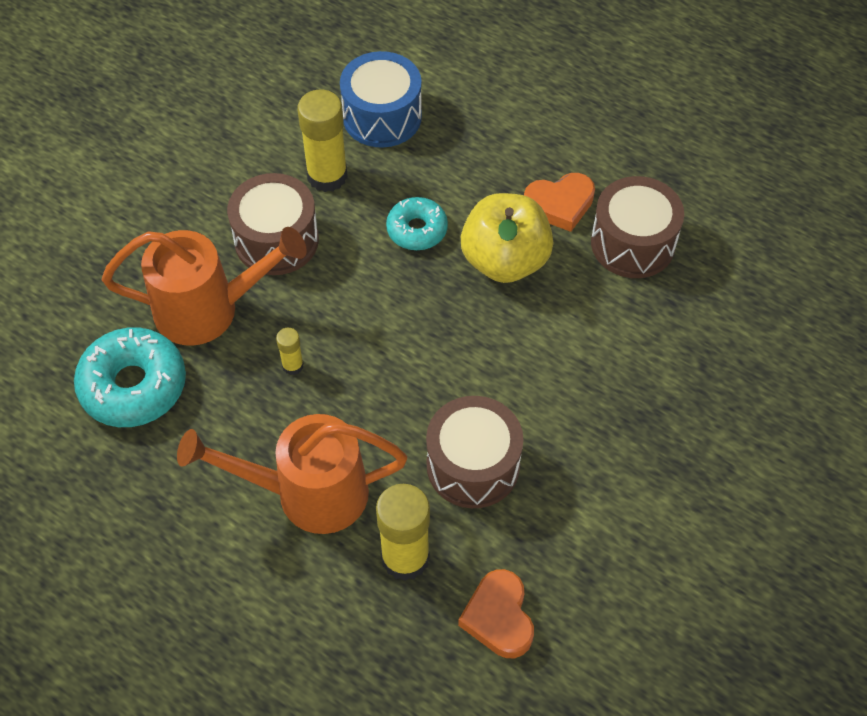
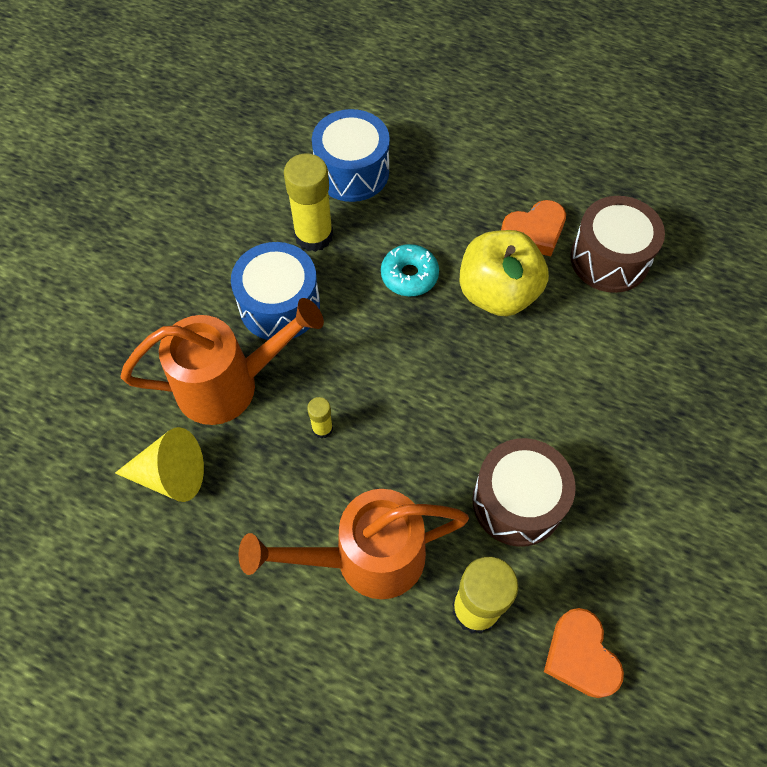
camera: 10 degrees left, 5 degrees up
(133, 386) = (171, 475): turquoise donut -> yellow cone
(276, 240) = (279, 305): brown drum -> blue drum

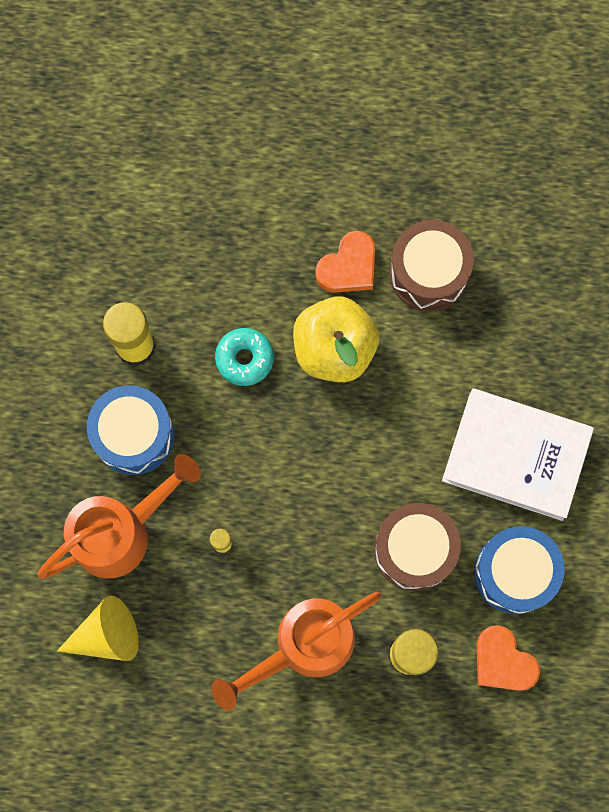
camera: 20 degrees left, 15 degrees up
(352, 172) = (144, 258): blue drum -> blue drum (515, 572)
(652, 446) = (516, 456): none -> white book

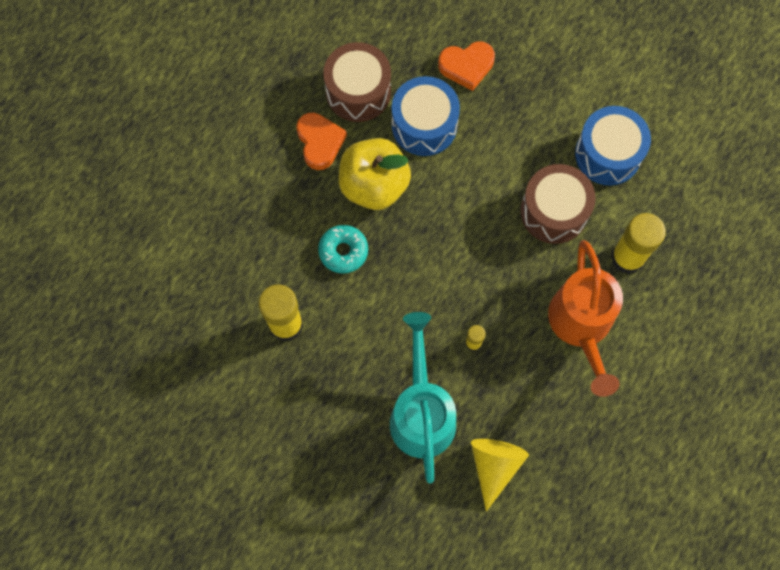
camera: 60 degrees left, 5 degrees down
(121, 532) = (422, 412): orange watering can -> turquoise watering can
(134, 435) = (353, 362): blue drum -> blue drum (424, 125)
(503, 661) = (667, 196): orange heart -> orange heart (466, 66)
(516, 456) = (525, 107): white book -> none

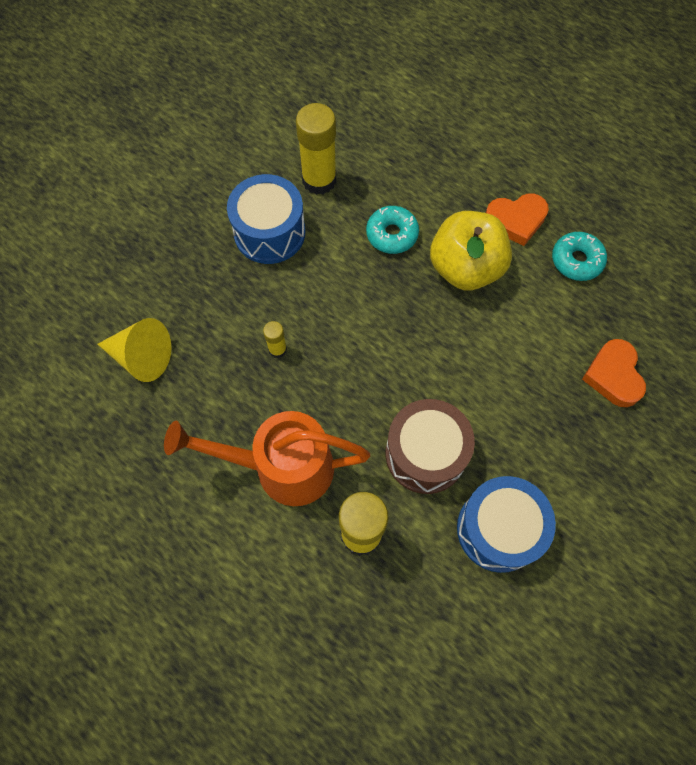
camera: 95 degrees right, 5 degrees down
(358, 91) = (576, 260): brown drum -> turquoise donut
(422, 412) = (210, 293): turquoise watering can -> none
(424, 125) = (536, 323): blue drum -> blue drum (269, 232)

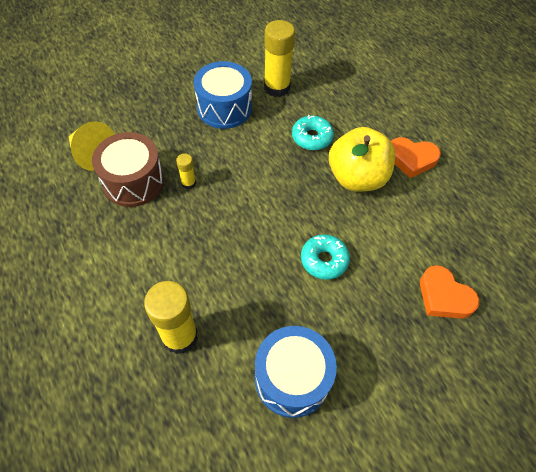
camera: 20 degrees right, 10 degrees down
(282, 467) = (147, 264): orange watering can -> none
(425, 454) = (261, 296): brown drum -> brown drum (133, 181)
(576, 260) = (449, 202): turquoise donut -> turquoise donut (324, 260)
(613, 376) = (444, 296): orange heart -> orange heart turned 60 degrees counterclockwise

